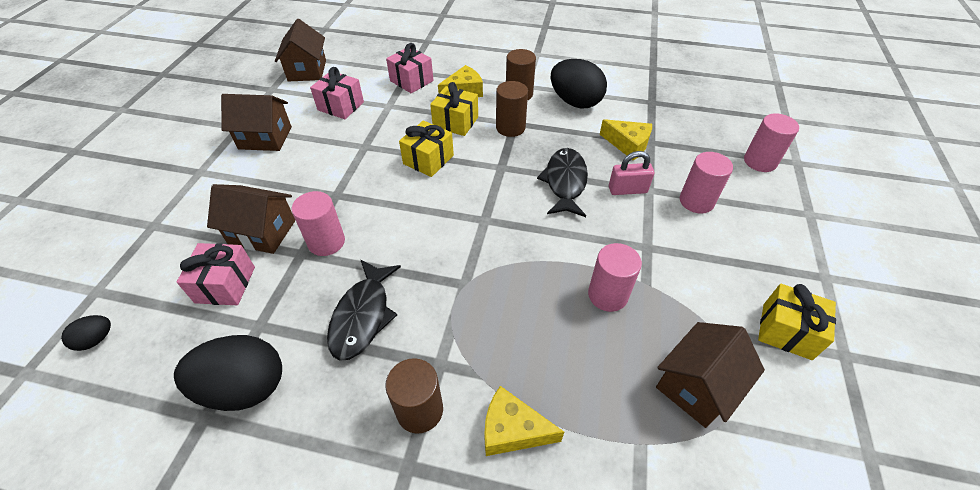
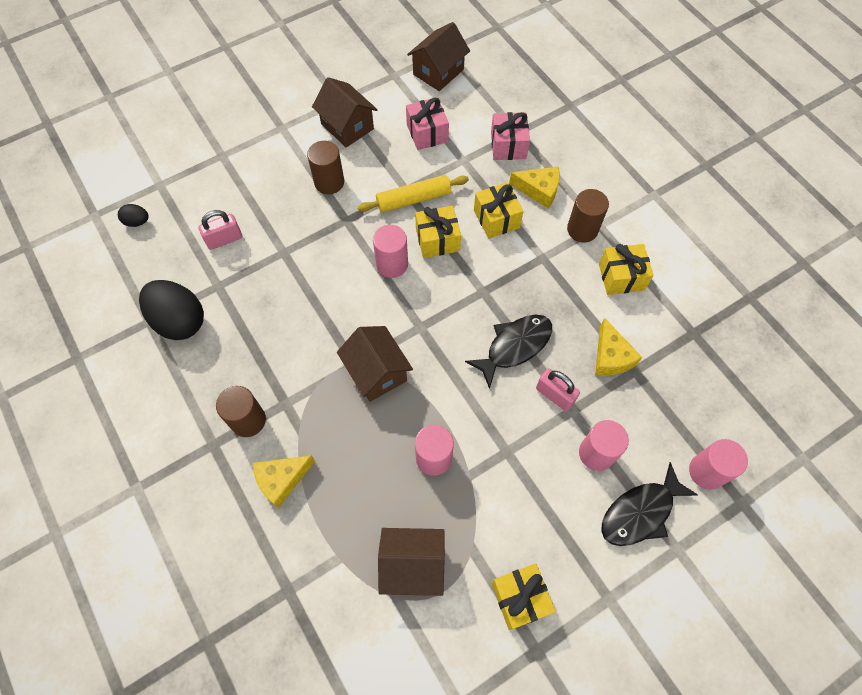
camera: 45 degrees right, 15 degrees up
(225, 284) = (224, 239): pink gift -> pink padlock
(262, 232) = (276, 215): brown house -> brown house (376, 372)
(326, 242) = (305, 256): pink cylinder -> pink cylinder (392, 264)
(363, 316) = (276, 331): black fish -> black fish (640, 512)
(378, 148) = (414, 199): none -> yellow rolling pin
(510, 127) = (533, 259): brown cylinder -> brown cylinder (329, 182)
(512, 430) = (282, 480): yellow cheese -> yellow cheese turned 90 degrees counterclockwise
(575, 102) = (621, 277): black egg -> yellow gift

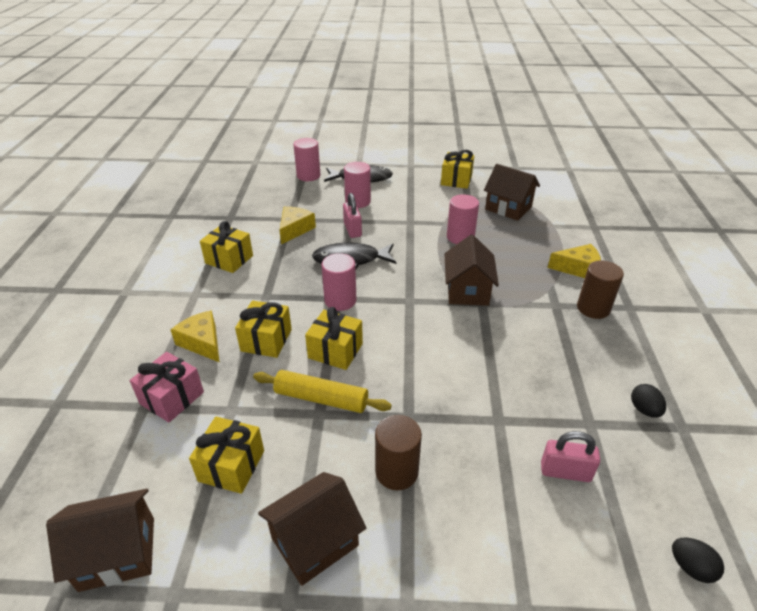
camera: 145 degrees left, 25 degrees down
(180, 321) = (644, 410): black egg -> black egg, size x0.47
(347, 126) = (314, 541): brown house -> brown house turned 60 degrees clockwise
(392, 264) = (395, 353): pink cylinder -> pink cylinder (340, 300)
(427, 133) = (231, 466): pink gift -> yellow gift
(582, 229) = (212, 298): brown cylinder -> none

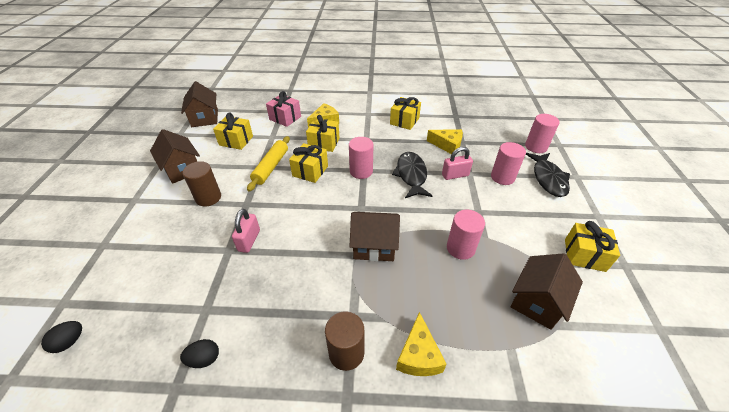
camera: 90 degrees right, 5 degrees up
(565, 472) = (172, 282): pink padlock -> pink padlock (249, 240)

